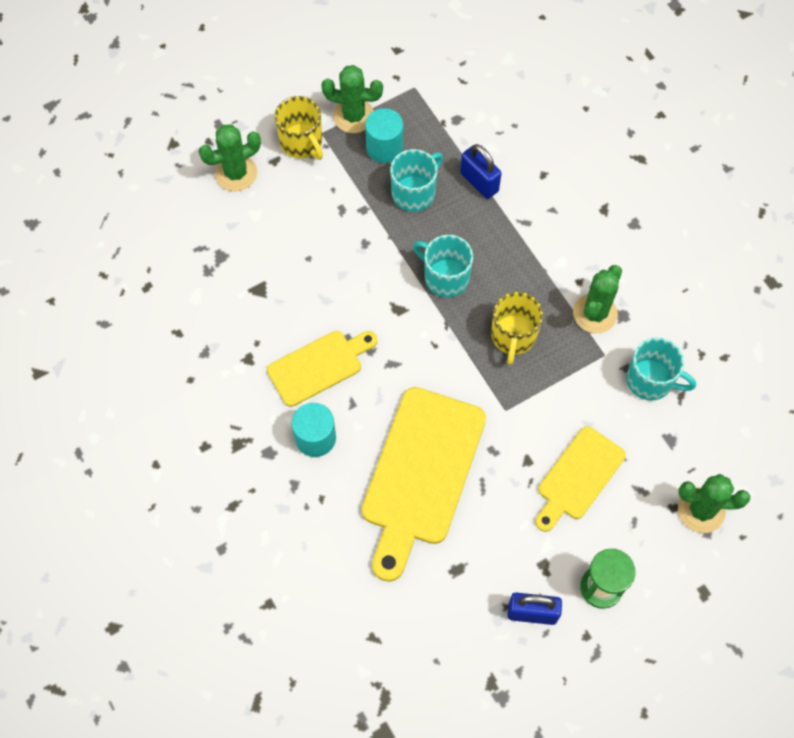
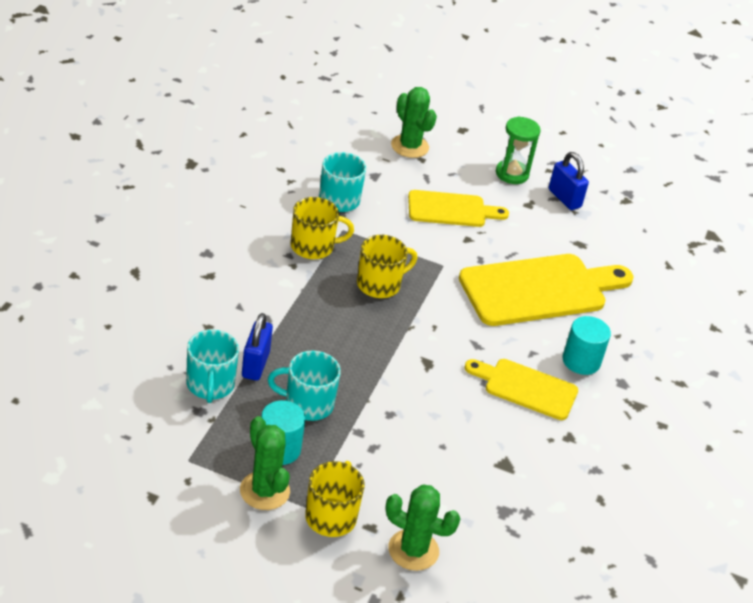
camera: 135 degrees left, 25 degrees down
(445, 277) = (369, 346): turquoise mug -> turquoise mug (210, 385)
(595, 313) = (313, 246): green cactus -> yellow mug

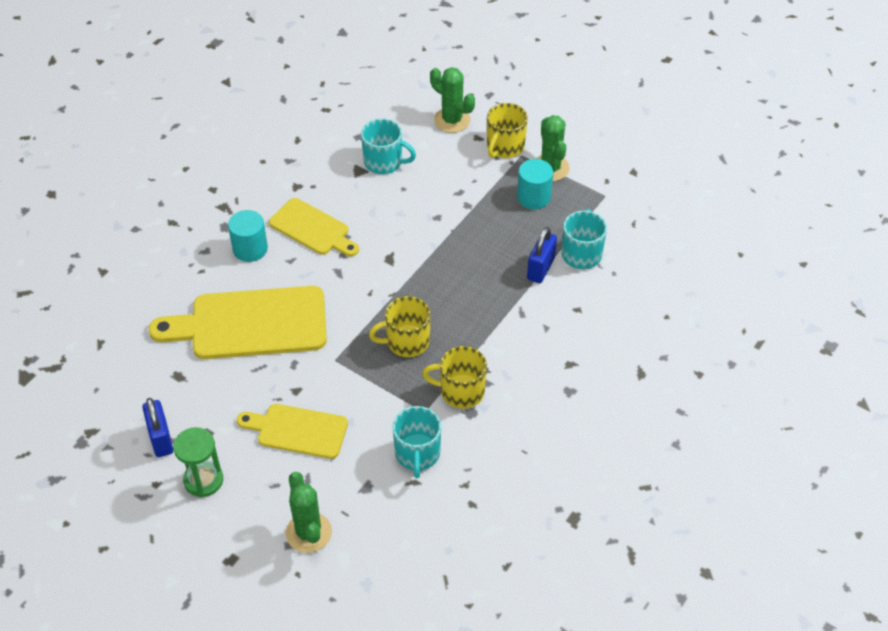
camera: 160 degrees left, 10 degrees up
(307, 404) = (503, 231): turquoise mug -> turquoise mug (384, 162)

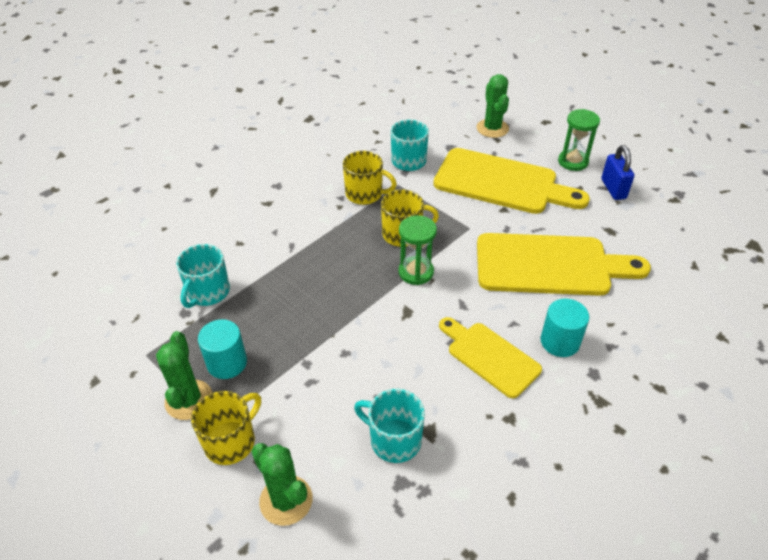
camera: 170 degrees left, 5 degrees down
(298, 430) = (501, 183): yellow cutting board -> yellow cutting board, size x1.68
(386, 299) = (416, 272): none -> green hourglass
(540, 268) = (256, 282): blue padlock -> none

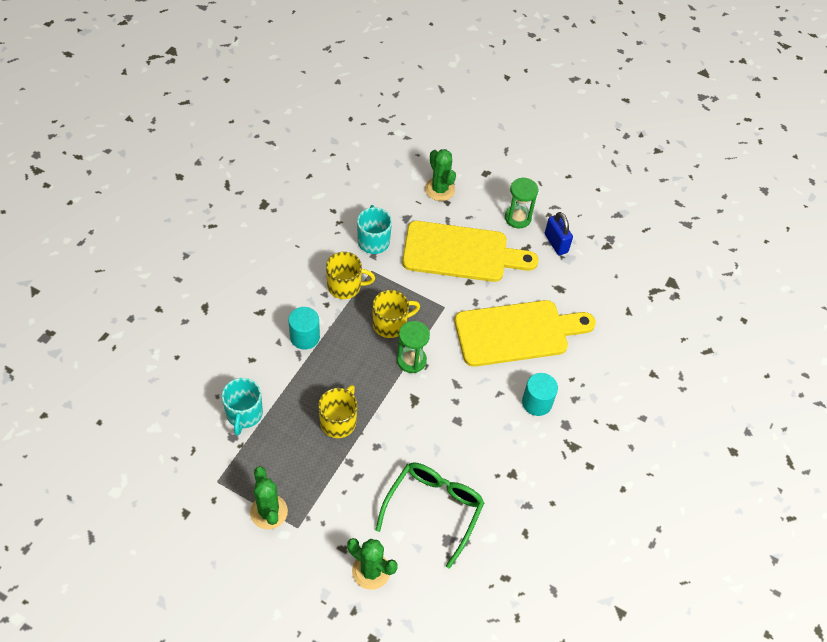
camera: 20 degrees left, 10 degrees up
(227, 363) = (286, 474): turquoise cylinder -> turquoise cylinder (305, 337)
(231, 441) = (315, 537): yellow mug -> yellow mug (338, 421)
(394, 440) = (434, 509): turquoise mug -> green glasses
(490, 357) = (487, 426): yellow cutting board -> none

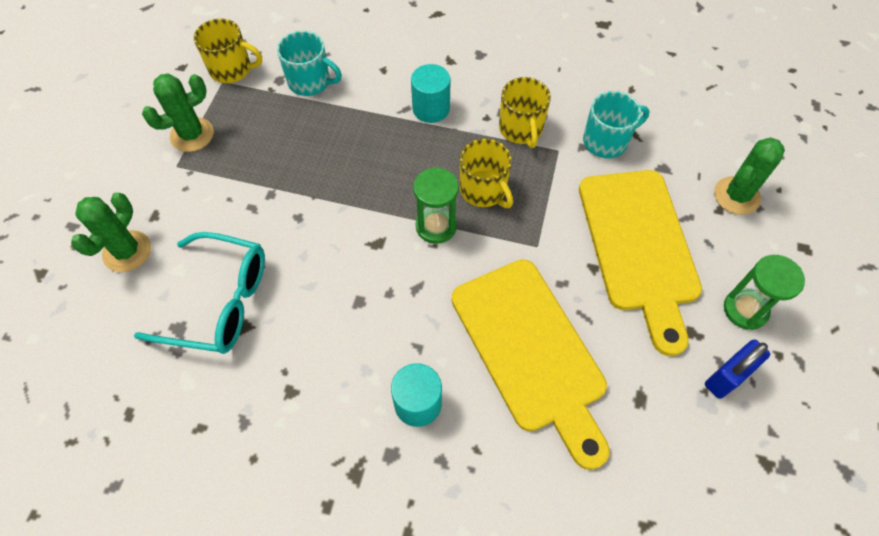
camera: 80 degrees right, 5 degrees up
(244, 414) = (310, 82): turquoise mug -> turquoise mug turned 150 degrees counterclockwise
(338, 421) = (323, 170): yellow mug -> yellow mug (232, 69)
(434, 509) = (220, 302): green glasses -> turquoise glasses

